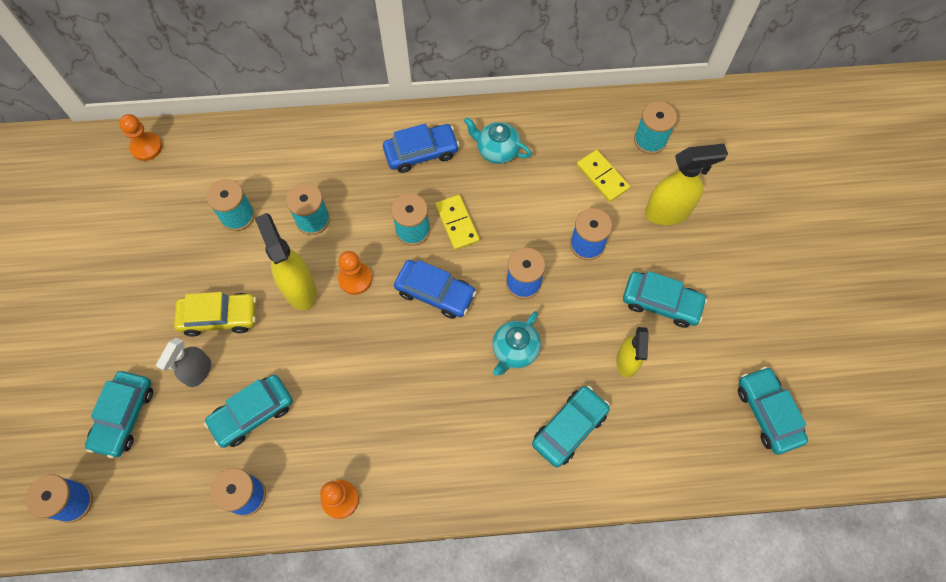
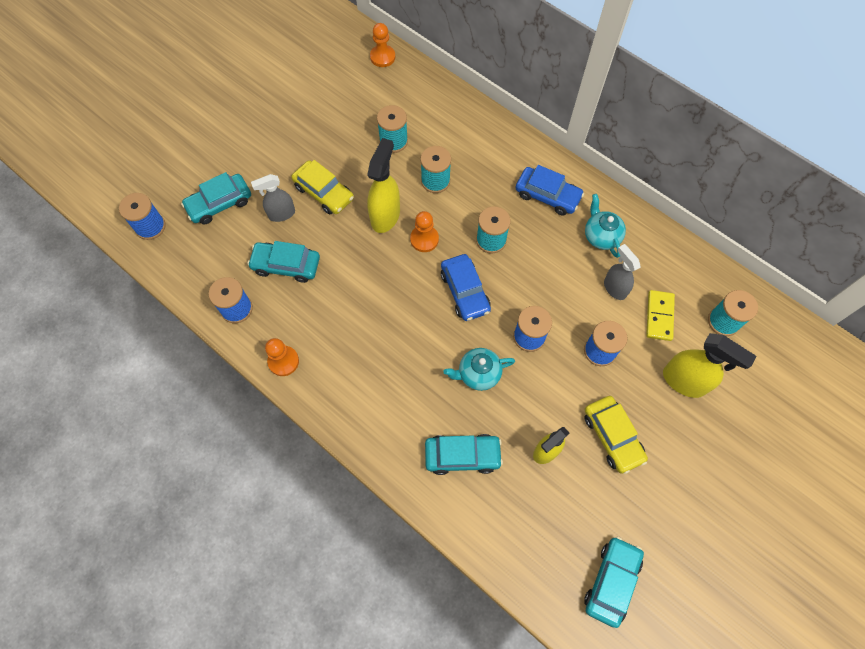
camera: 45 degrees right, 0 degrees up
(457, 223) = (524, 260): yellow domino -> none
(548, 184) = (614, 288): none -> grey spray bottle
(661, 303) = (612, 436): turquoise car -> yellow car

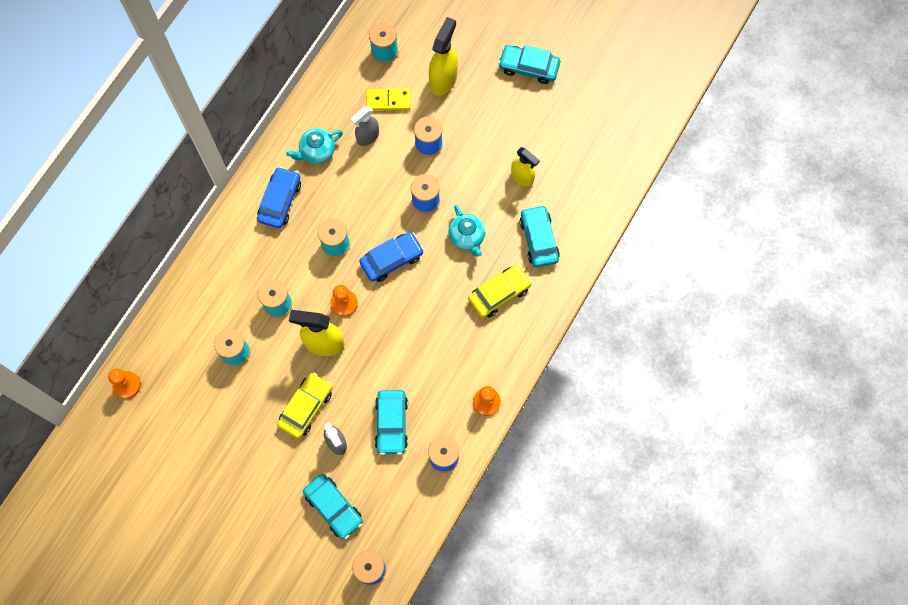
camera: 100 degrees left, 5 degrees up
(611, 581) = (609, 122): turquoise car -> turquoise car (529, 67)
(612, 436) = (500, 129): yellow car -> yellow car (499, 293)

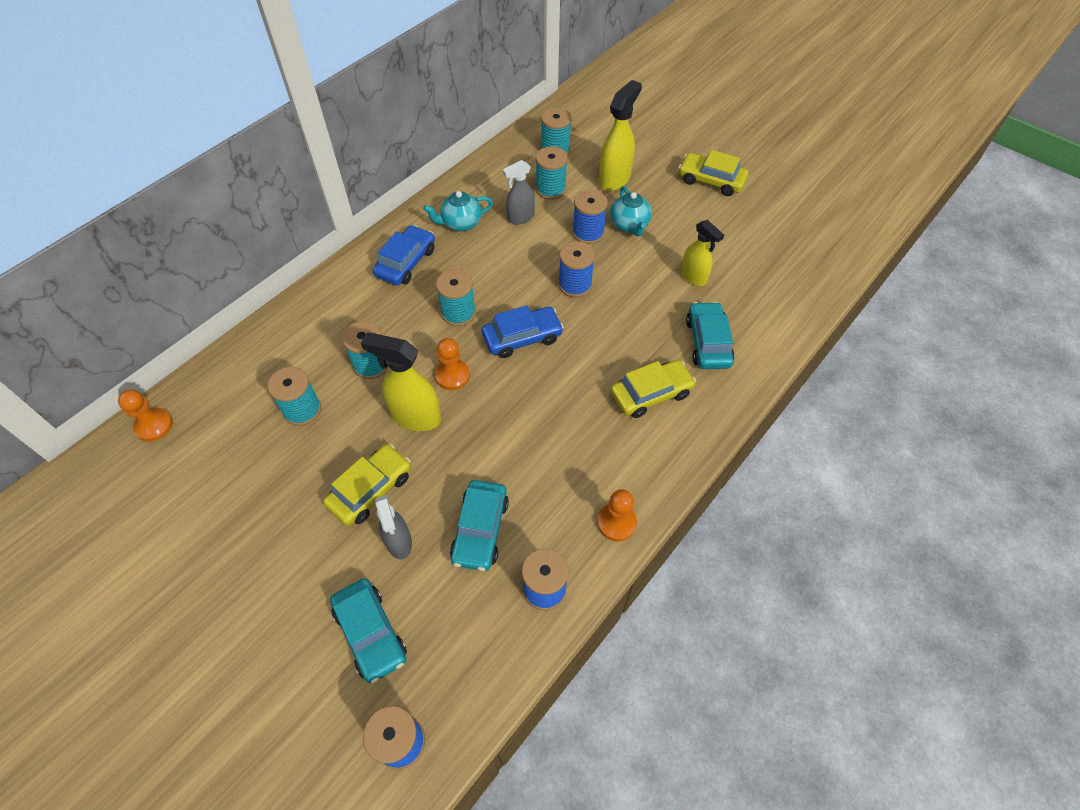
camera: 10 degrees right, 15 degrees down
(388, 100) = (550, 189): yellow domino -> turquoise spool
(467, 237) = (618, 327): turquoise teapot -> turquoise teapot (629, 225)
(529, 67) = (711, 180): turquoise car -> yellow car

